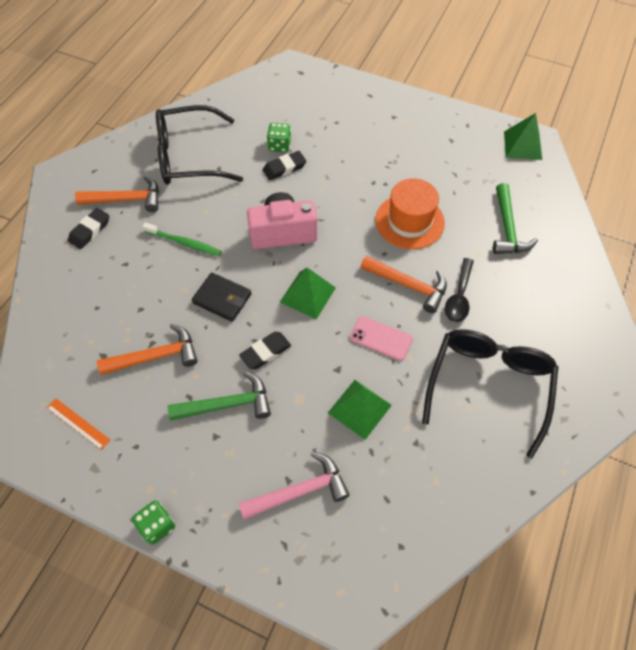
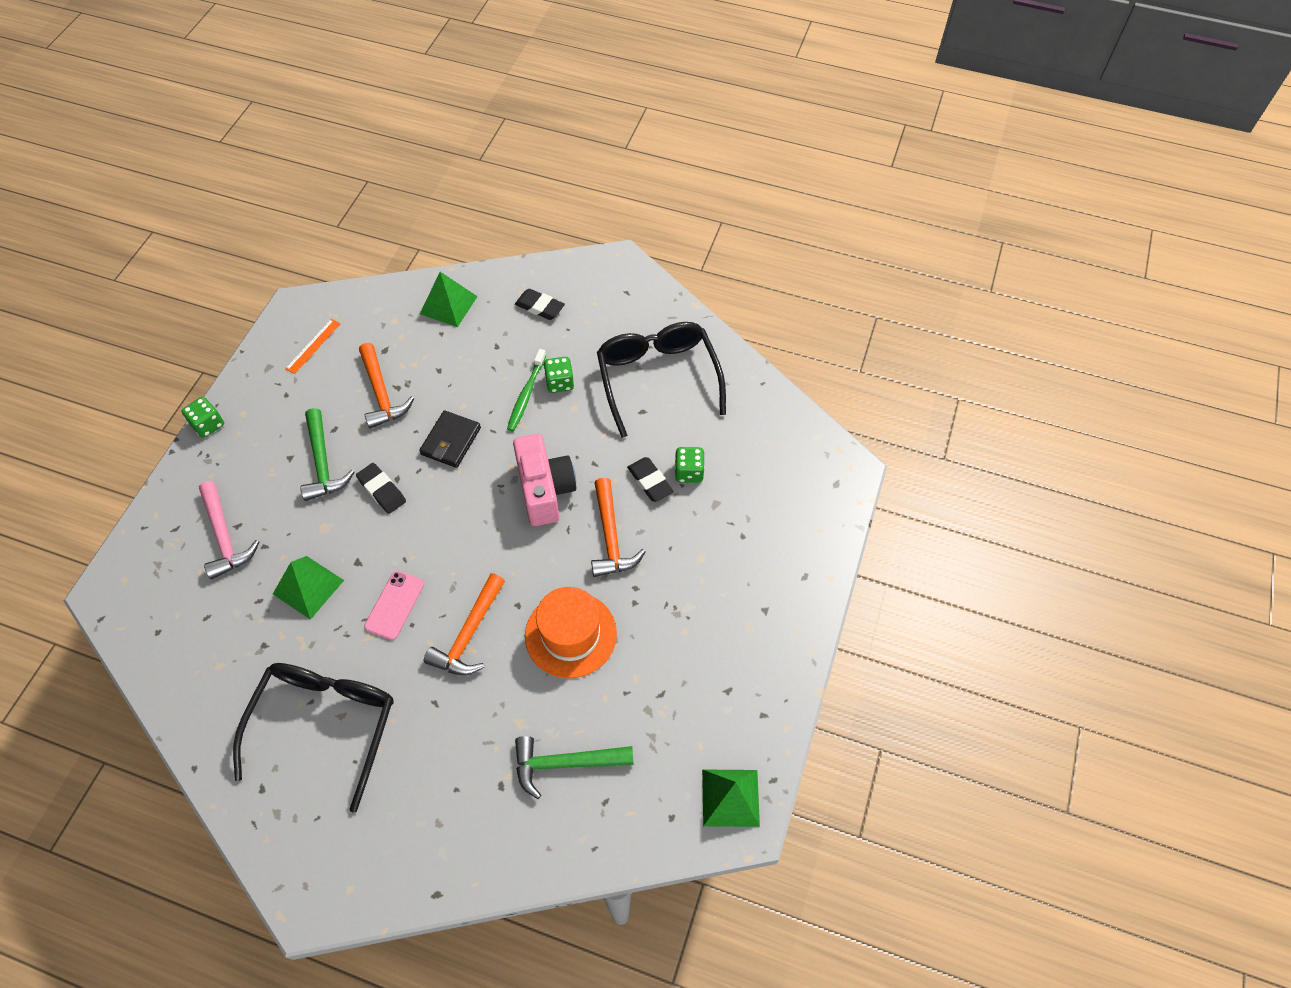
camera: 85 degrees right, 0 degrees up
(126, 199) = (586, 330): orange hammer -> orange hammer (611, 537)
(177, 219) = (560, 382): none -> green dice
(307, 295) = (455, 524): green pyramid -> green pyramid (448, 305)
(459, 297) = (452, 695): black spoon -> none
(488, 386) = (325, 725): black glasses -> black glasses turned 90 degrees counterclockwise

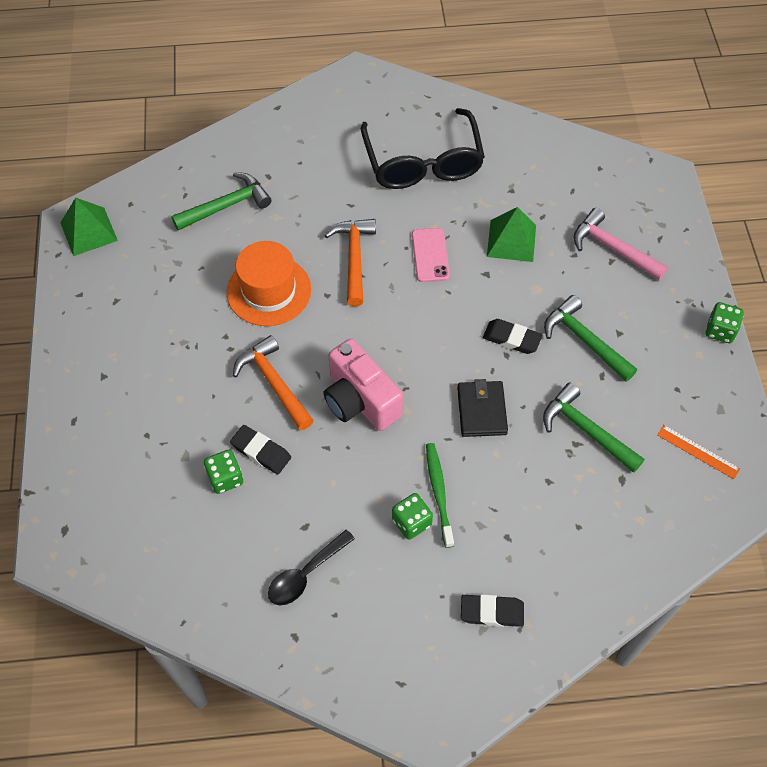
camera: 155 degrees right, 0 degrees up
(313, 346) = (698, 451): orange ruler -> orange ruler turned 60 degrees counterclockwise
(382, 393) = (586, 430): orange hammer -> green hammer
(448, 305) = (597, 567): green pyramid -> none
(658, 379) = (305, 574): black glasses -> black spoon

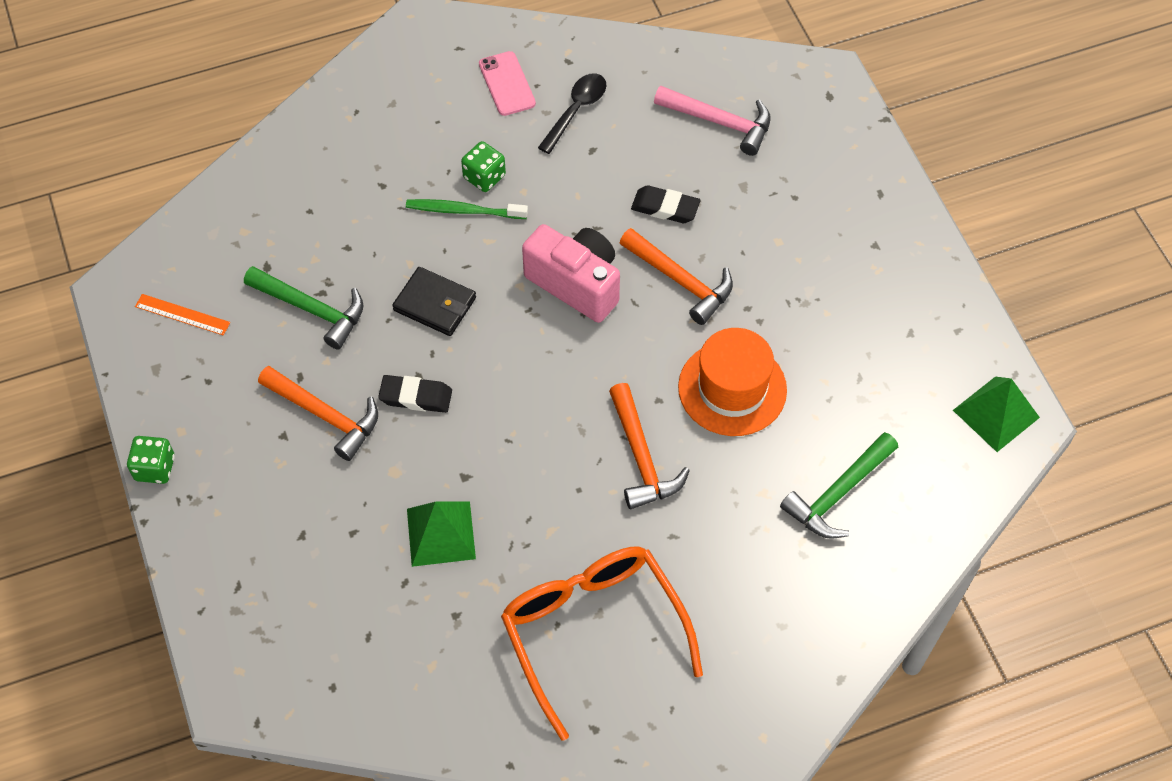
camera: 165 degrees right, 0 degrees up
(225, 478) = (691, 175): green dice -> none
(423, 162) = (593, 633): black glasses -> orange glasses
(430, 255) = (544, 485): pink phone -> pink phone (507, 84)
(438, 492) = (463, 210): green toothbrush -> green toothbrush turned 120 degrees clockwise
(481, 410) = (435, 304): black wallet -> black wallet turned 45 degrees counterclockwise
(492, 612) = (386, 119): black eraser -> none
(584, 340) = (326, 415): green hammer -> orange hammer
(612, 248) = (301, 554): pink hammer -> pink hammer (720, 122)

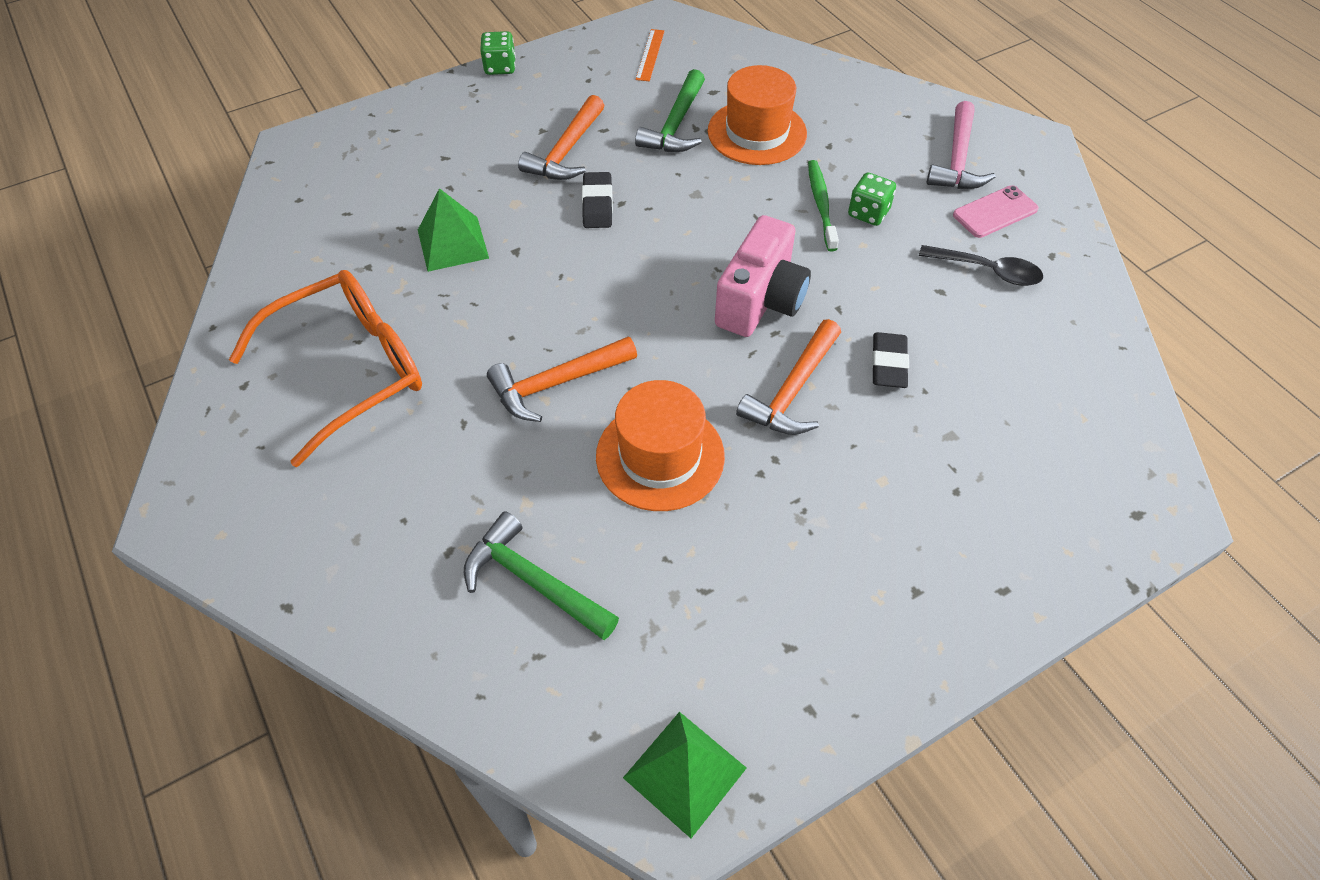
camera: 80 degrees right, 5 degrees down
(345, 241) = (757, 132): none -> orange hat
(435, 304) = (704, 201): black wallet -> none
(720, 122) = (1035, 401): pink hammer -> pink hammer (957, 160)

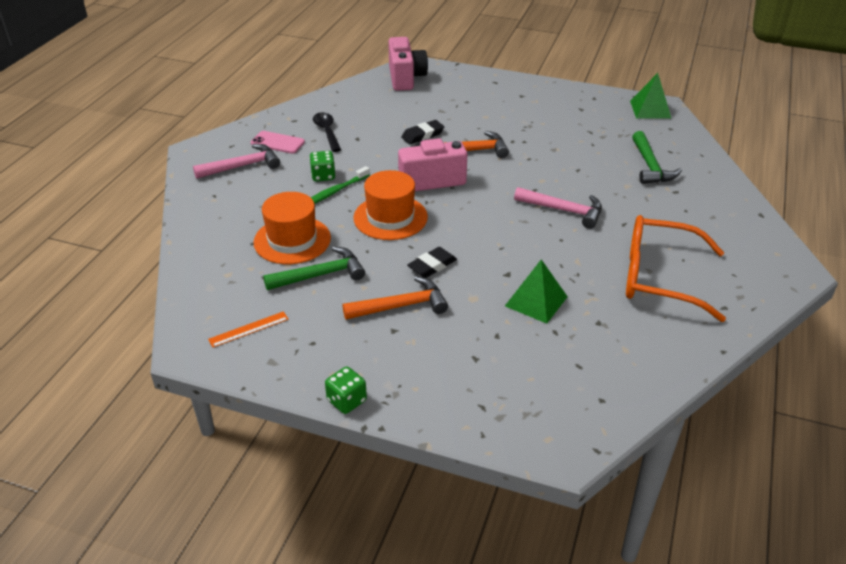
camera: 130 degrees left, 15 degrees down
(556, 384) = (564, 210): orange hammer -> pink hammer
(660, 456) = (554, 166): orange hat -> orange hat (390, 217)
(1115, 463) = (405, 78): none -> pink camera

